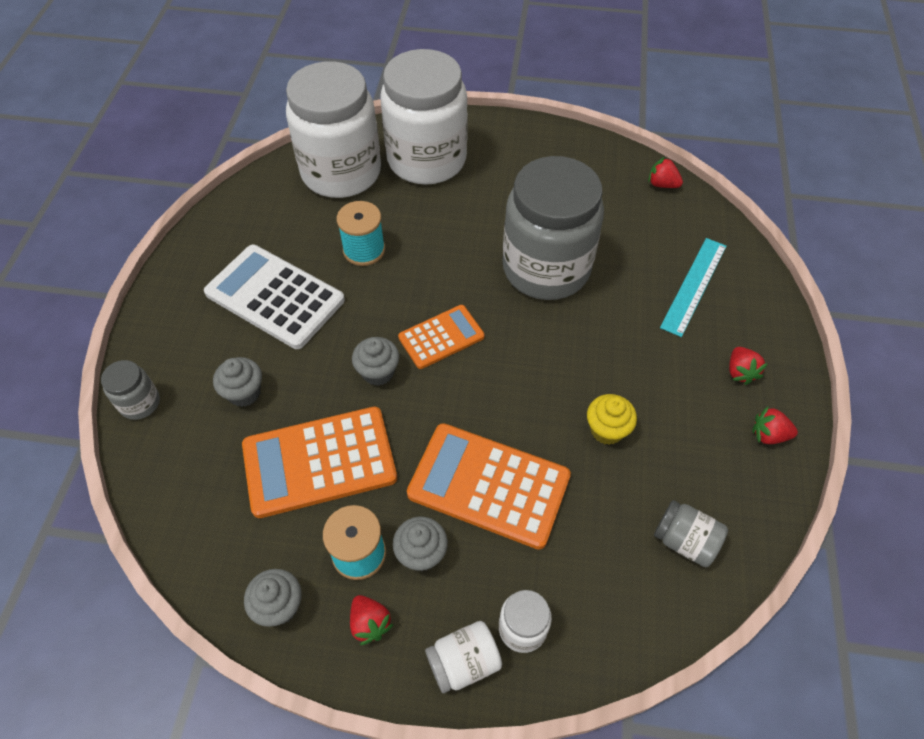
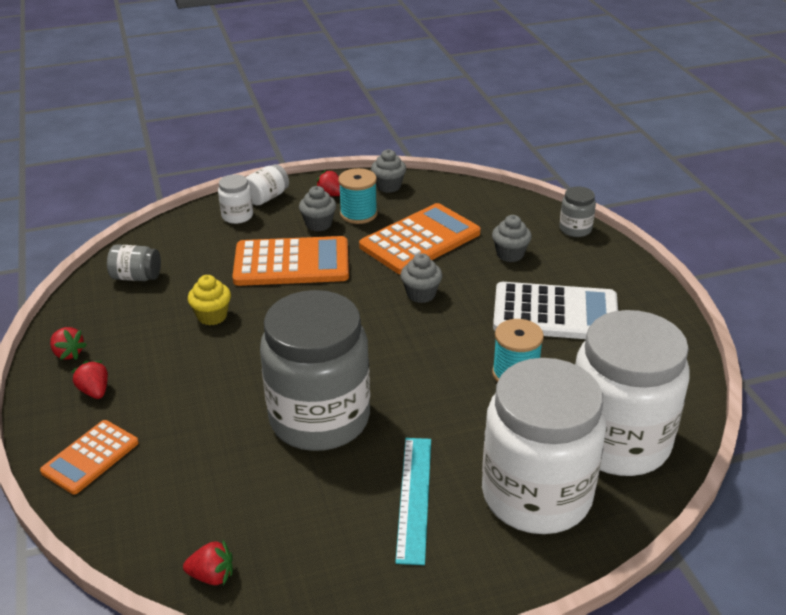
camera: 155 degrees right, 20 degrees down
(441, 337) = (386, 331): orange calculator -> orange calculator (90, 457)
(694, 285) = (150, 455): turquoise ruler -> turquoise ruler (414, 497)
(768, 435) = (68, 353): red strawberry -> red strawberry turned 60 degrees clockwise

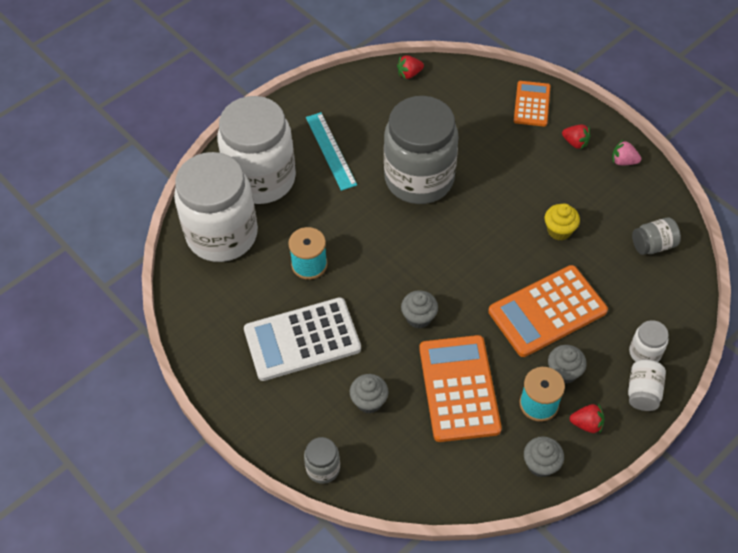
camera: 155 degrees right, 20 degrees up
(68, 353) = (623, 161): red strawberry -> pink strawberry
(420, 240) = (459, 388): orange calculator -> orange calculator turned 150 degrees clockwise

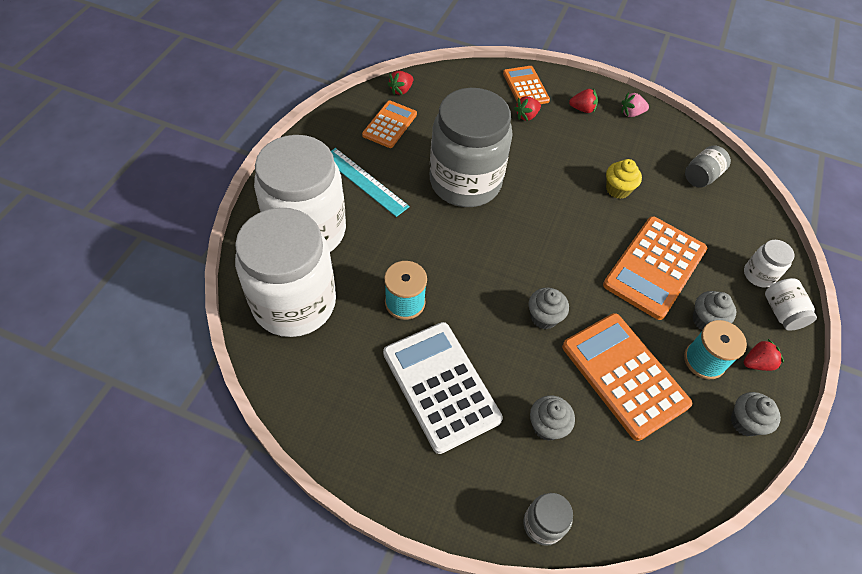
camera: 30 degrees left, 0 degrees up
(302, 339) = (441, 386): white calculator -> white calculator turned 105 degrees clockwise
(380, 104) = (390, 125): none -> orange calculator
(514, 133) = (526, 116): none -> red strawberry

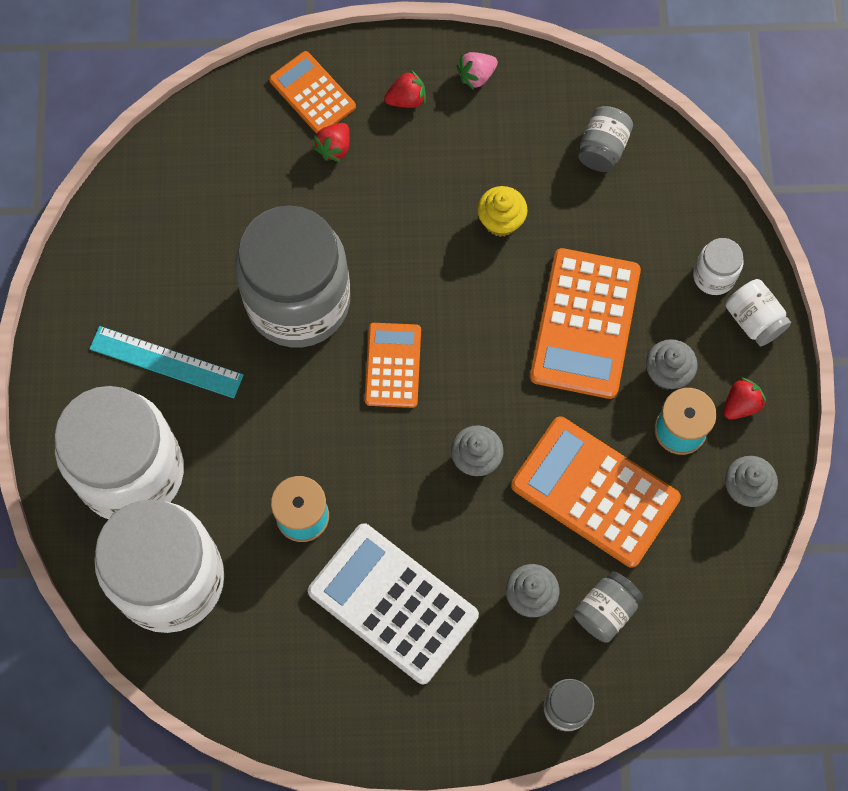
camera: 20 degrees left, 15 degrees up
(390, 125) = (153, 251): orange calculator -> orange calculator (393, 365)
(401, 90) = (139, 181): red strawberry -> none
(603, 463) = (606, 611): none -> grey jar

